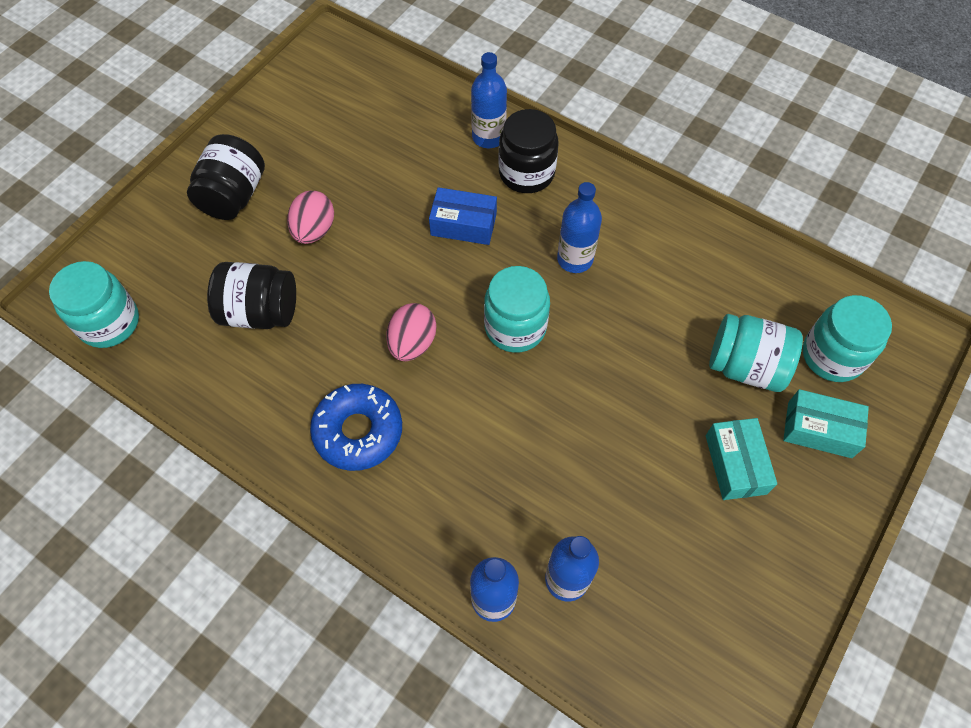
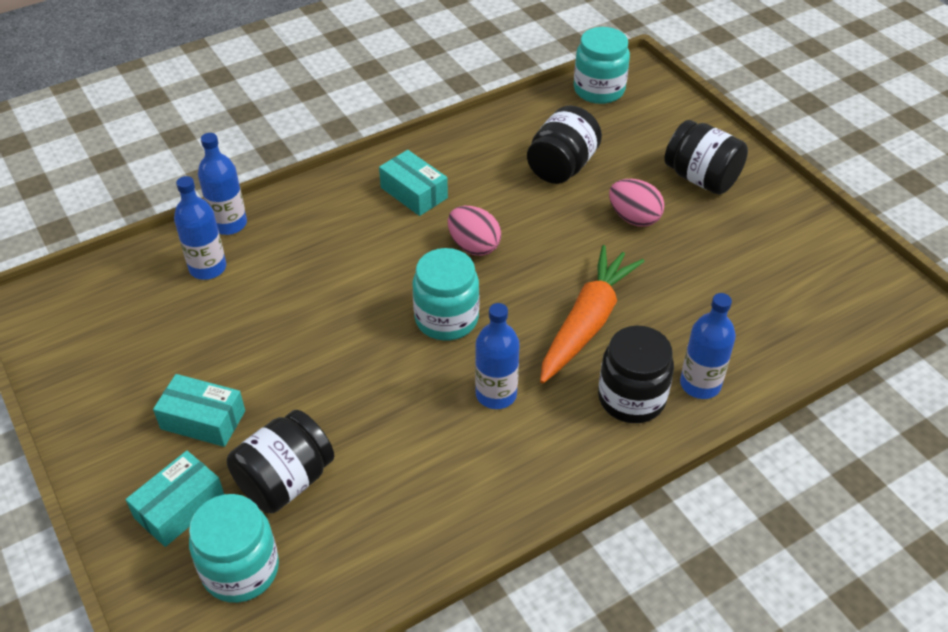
camera: 115 degrees right, 15 degrees down
(358, 431) = (414, 193): blue donut -> turquoise box
(463, 224) = (587, 322): blue box -> orange carrot
(746, 366) = (285, 481): turquoise jar -> black jar

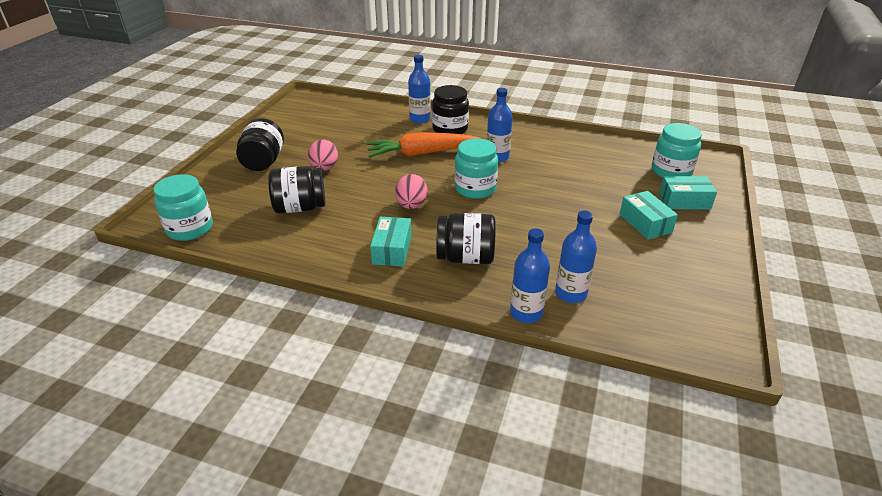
camera: 130 degrees left, 10 degrees down
(285, 481) = (625, 183): black jar -> black jar (465, 257)

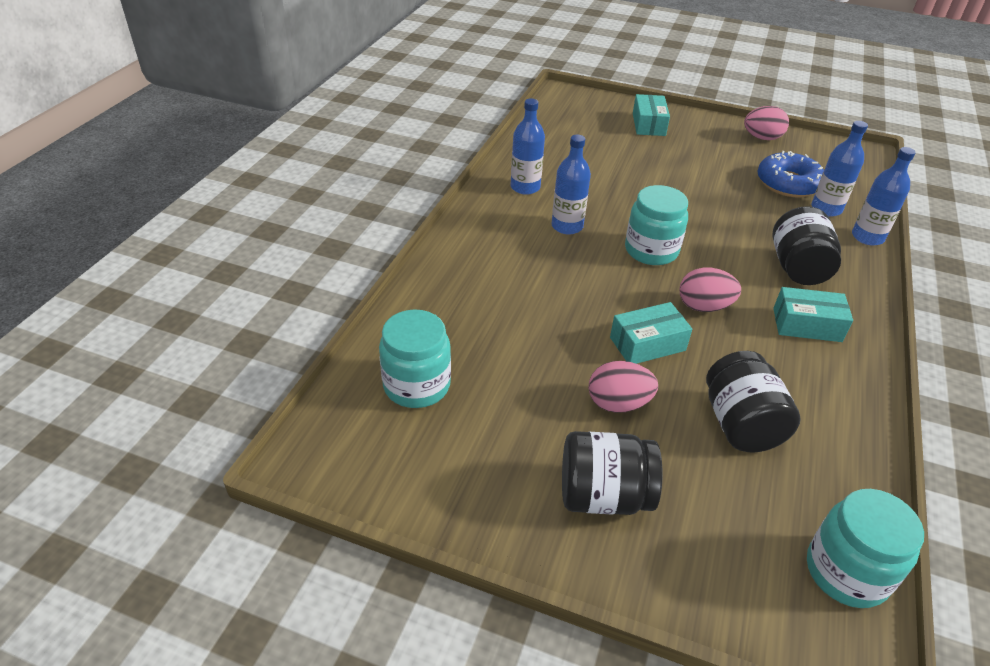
camera: 90 degrees left, 5 degrees up
(420, 119) = (442, 291): blue bottle -> blue bottle (525, 187)
(421, 153) = (560, 294): orange carrot -> none
(450, 129) = (482, 262): black jar -> none
(611, 275) = (788, 183): none -> blue donut
(645, 223) = (695, 151): turquoise box -> turquoise box (647, 344)
(671, 171) = (591, 120): turquoise jar -> turquoise jar (417, 385)
(705, 272) = (762, 138): none -> pink egg

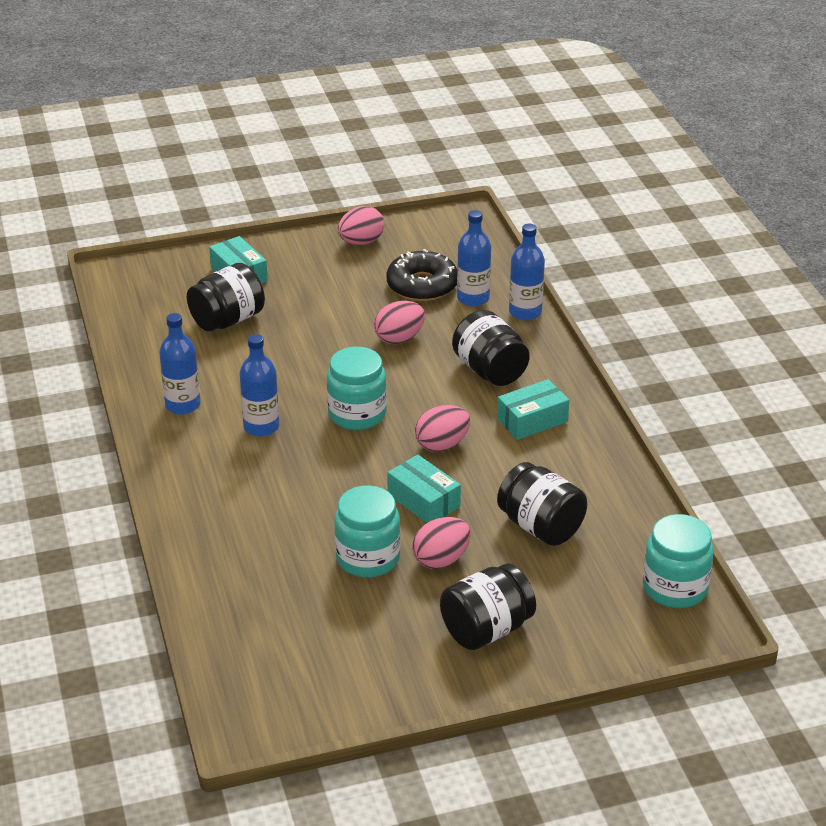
camera: 35 degrees left, 5 degrees down
(417, 385) = (271, 632): turquoise jar -> turquoise jar (368, 558)
(612, 148) = (227, 320): none -> black jar
(647, 344) = (423, 500): turquoise box -> turquoise box turned 75 degrees counterclockwise
(736, 212) = (399, 338): none -> pink egg
(788, 183) = (422, 285): blue donut -> black donut

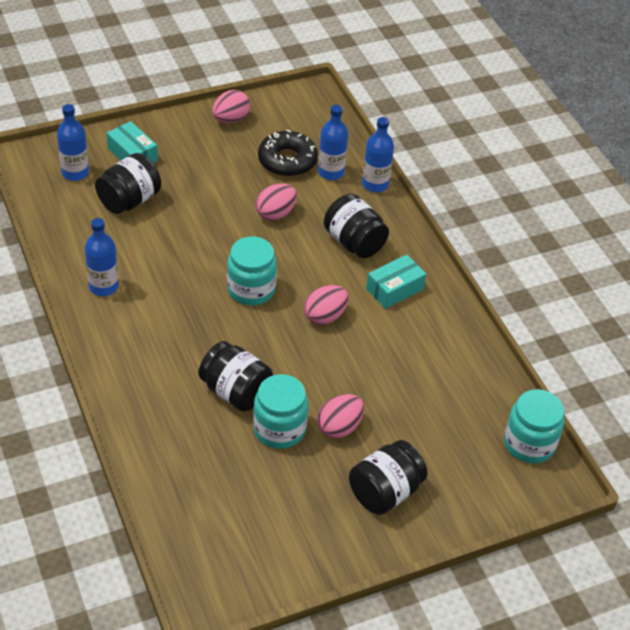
camera: 10 degrees left, 10 degrees up
(261, 427) = (173, 305): blue bottle -> blue bottle (75, 173)
(423, 500) = (317, 371): turquoise box -> none
(540, 527) = (415, 391): black jar -> black jar (235, 392)

